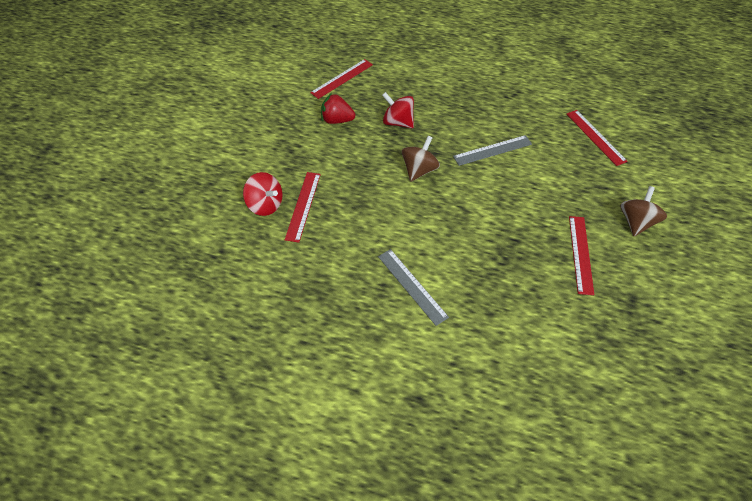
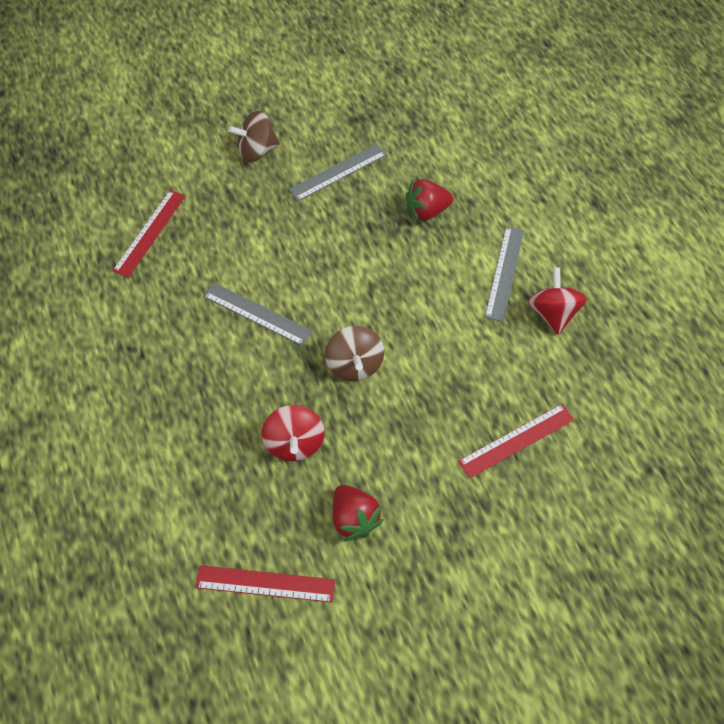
camera: 130 degrees left, 5 degrees up
(265, 205) = (554, 481): red spinning top -> red spinning top (552, 313)
(419, 170) = (354, 364): brown spinning top -> brown spinning top turned 90 degrees counterclockwise
(502, 280) = (426, 211): none -> red strawberry
(580, 254) = (338, 172): red ruler -> grey ruler

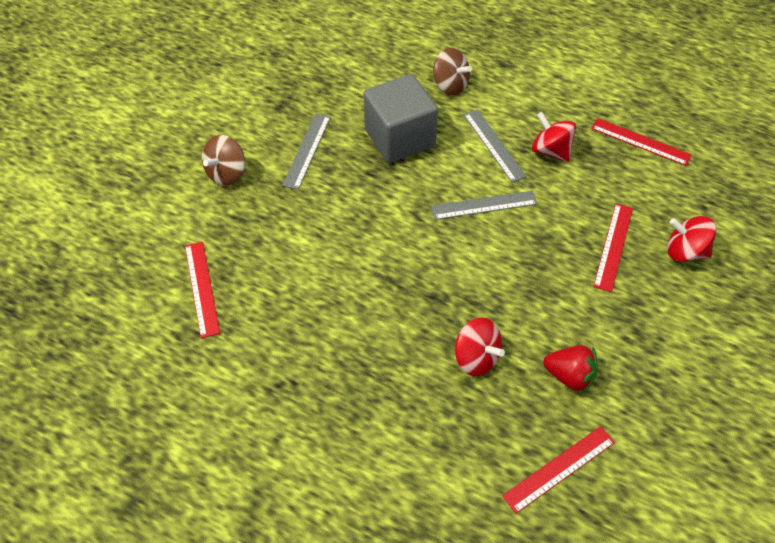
camera: 40 degrees left, 5 degrees down
(257, 314) = (352, 289): grey ruler -> grey ruler (484, 205)
(354, 364) = (460, 274): brown spinning top -> brown spinning top (450, 85)
(426, 211) = (399, 138): red strawberry -> grey cube
(581, 495) = (684, 251): none -> red spinning top
(653, 364) = (640, 142): none -> red ruler

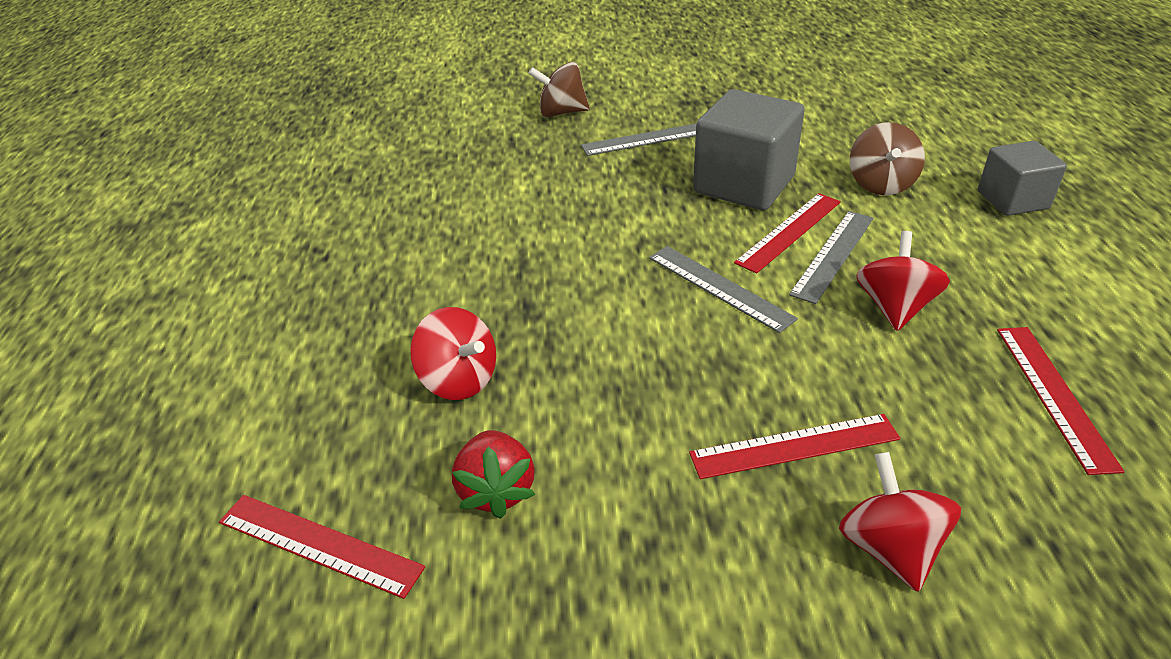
camera: 60 degrees right, 15 degrees down
(202, 288) = (404, 158): red ruler -> red ruler (789, 231)
(476, 357) = (459, 380): red spinning top -> red spinning top turned 60 degrees counterclockwise
(506, 51) = (1012, 200): none -> grey cube

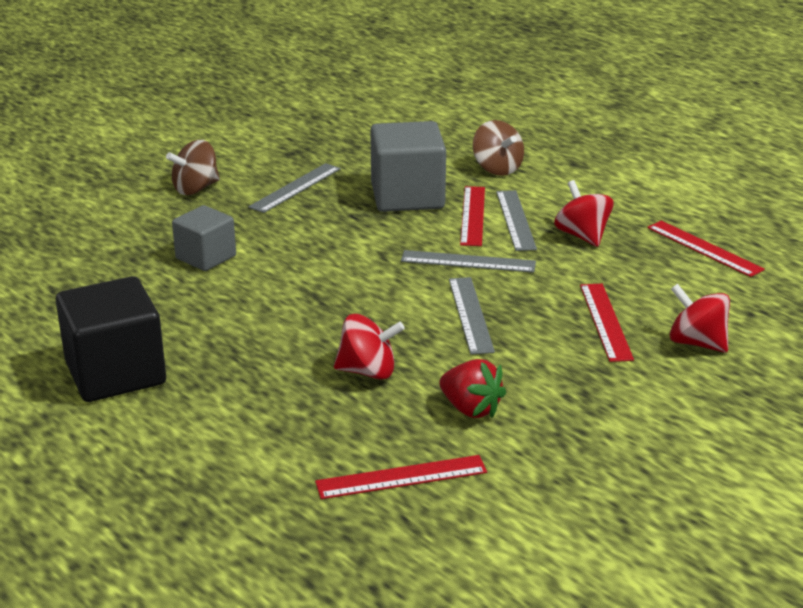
camera: 40 degrees left, 10 degrees down
(268, 274) = (115, 373): none -> black cube
(644, 358) = (470, 314): none -> grey ruler
(794, 446) = (605, 321): red ruler -> red ruler turned 45 degrees counterclockwise
(1012, 200) = (585, 154): grey cube -> grey cube (206, 257)

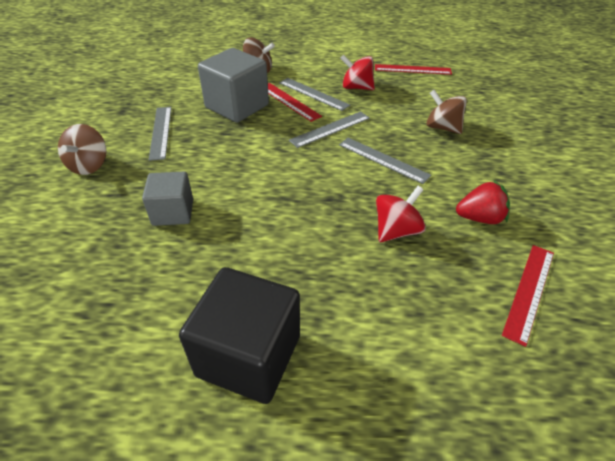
camera: 45 degrees left, 15 degrees up
(605, 321) = (442, 127): red ruler -> brown spinning top
(697, 343) = (491, 117): red spinning top -> none

